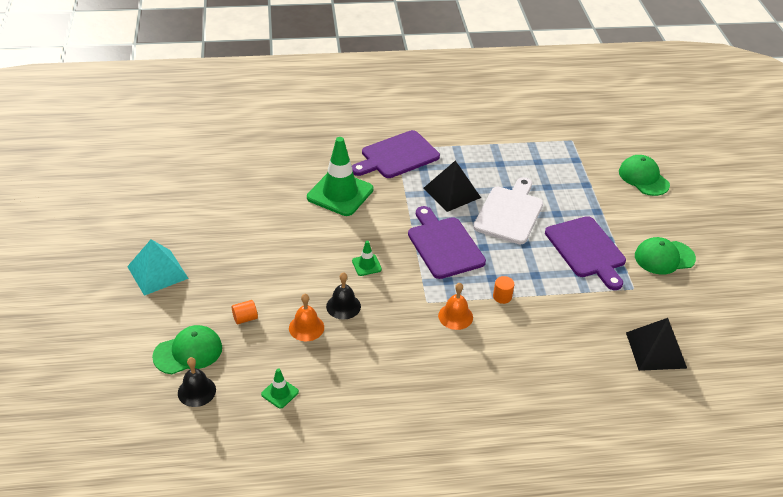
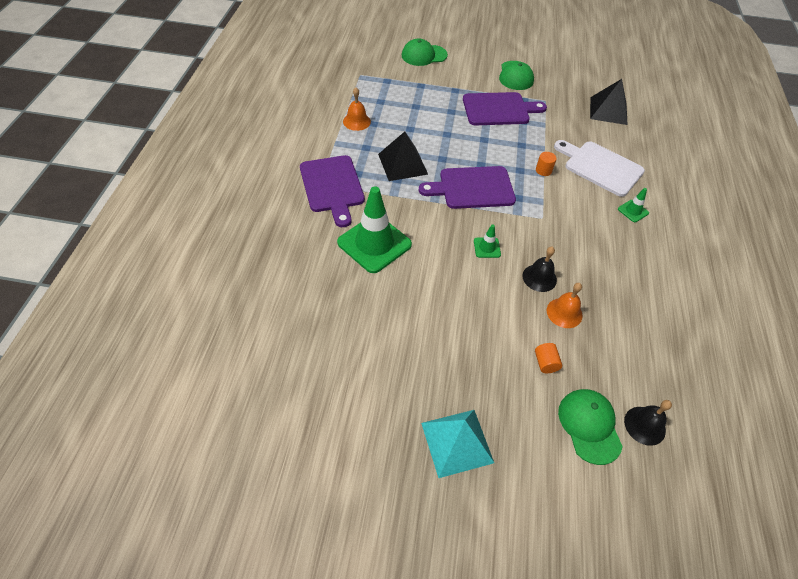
camera: 75 degrees left, 10 degrees up
(280, 393) = (647, 351): green traffic cone -> green traffic cone (633, 211)
(455, 316) = (562, 204): orange bell -> orange bell (356, 121)
(509, 213) = (442, 137): white cutting board -> white cutting board (600, 167)

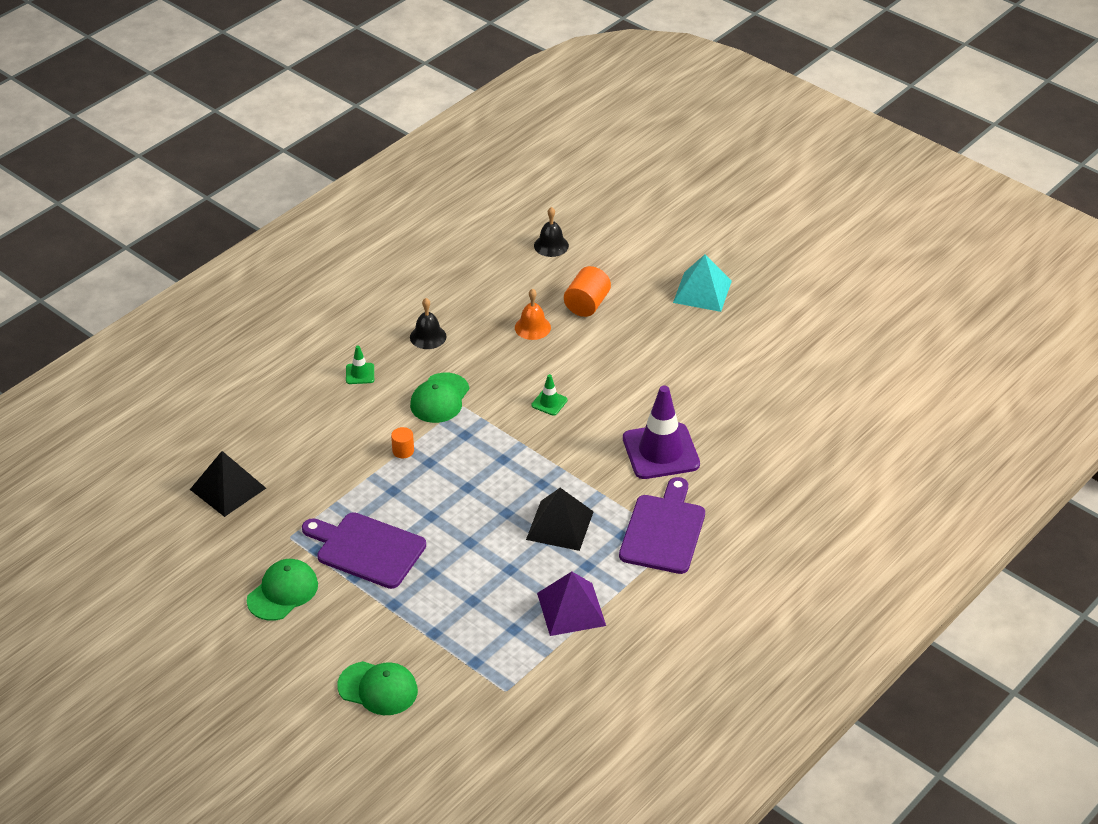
camera: 145 degrees left, 10 degrees down
(356, 121) = (571, 609): orange bell -> purple pyramid
(374, 243) = (661, 451): green traffic cone -> purple traffic cone
(472, 188) = (505, 465): purple cutting board -> none
(539, 278) = (525, 359): black bell -> black bell (428, 336)
(545, 363) = (587, 304): orange cylinder -> orange cylinder, size x1.77
(589, 426) = (593, 261): green cap -> green cap (439, 398)
(600, 167) = (334, 428): white cutting board -> none

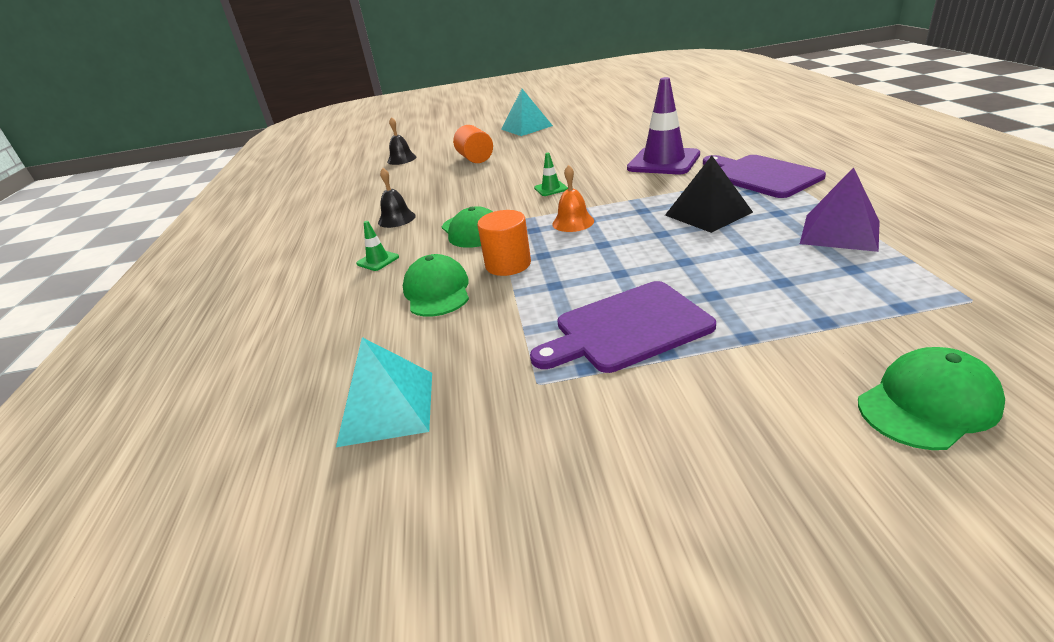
camera: 45 degrees left, 10 degrees down
(228, 488) = (387, 407): black pyramid -> turquoise pyramid
(283, 592) = (638, 429): green cap -> green cap (437, 291)
(403, 451) = (508, 264): orange cylinder -> orange cylinder, size x1.77
(532, 327) = (463, 179): orange bell -> orange bell (573, 222)

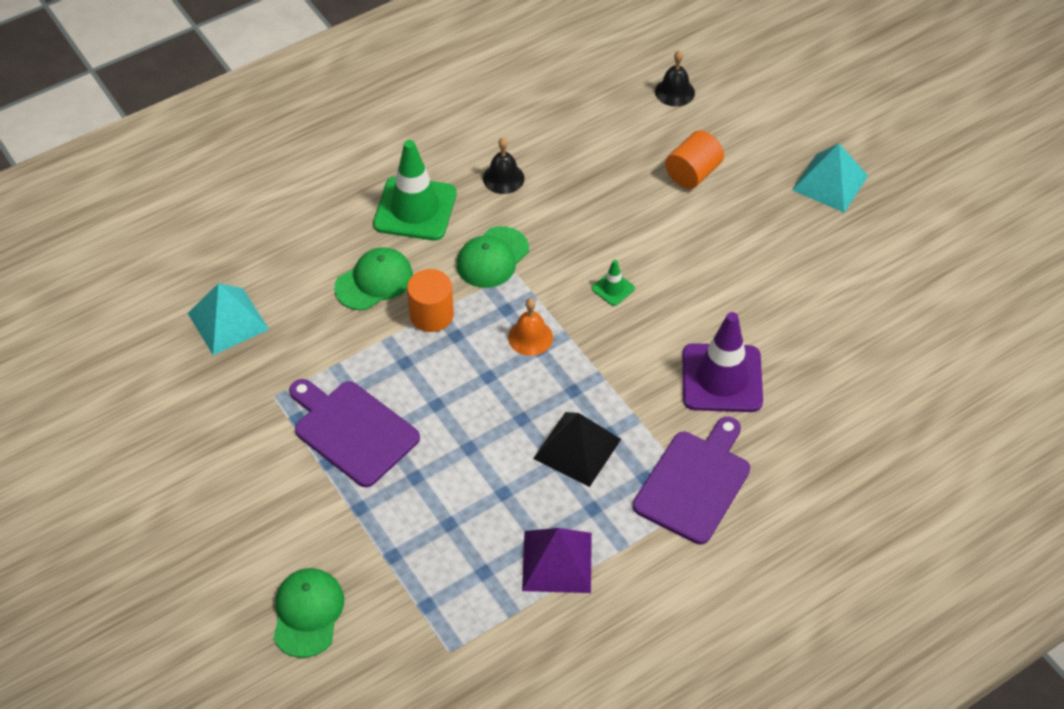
camera: 60 degrees right, 20 degrees up
(378, 260) = (415, 209): green traffic cone -> green traffic cone, size x2.27
(928, 403) = (308, 613): green cap -> green cap turned 120 degrees counterclockwise

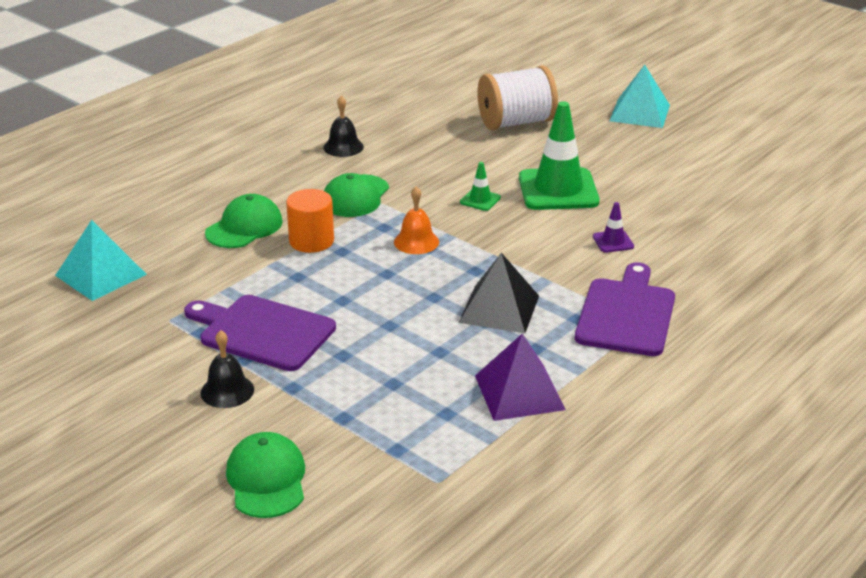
camera: 15 degrees left, 20 degrees down
(415, 209) = (266, 176): green traffic cone -> green traffic cone (558, 190)
(674, 92) = (475, 79): black bell -> black bell (227, 391)
(692, 173) = (516, 122): orange cylinder -> white spool
(722, 378) = (613, 241): purple traffic cone -> purple traffic cone, size x0.44

